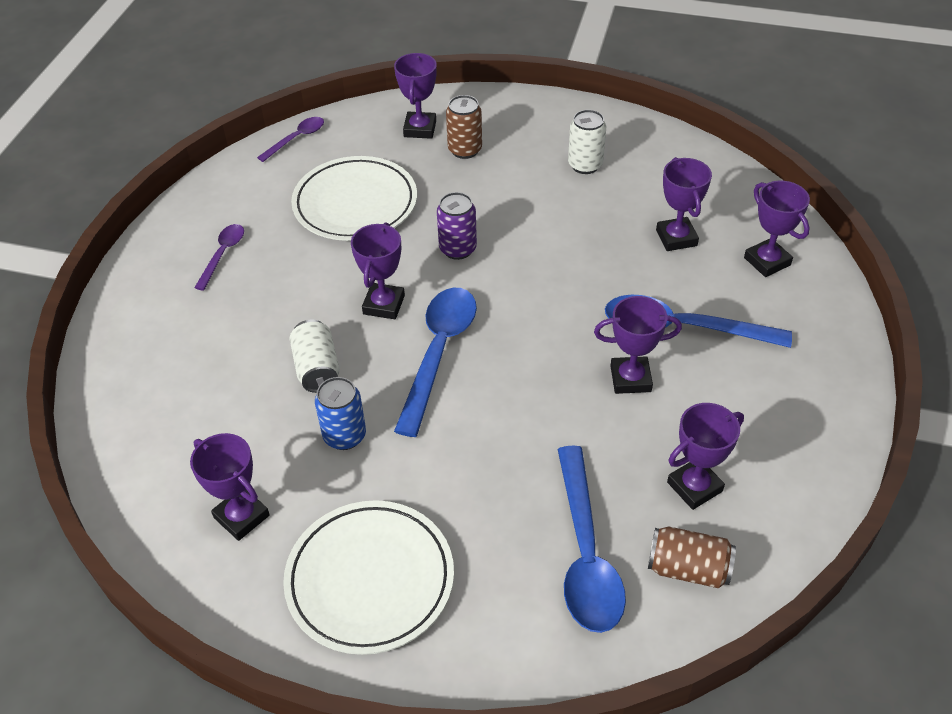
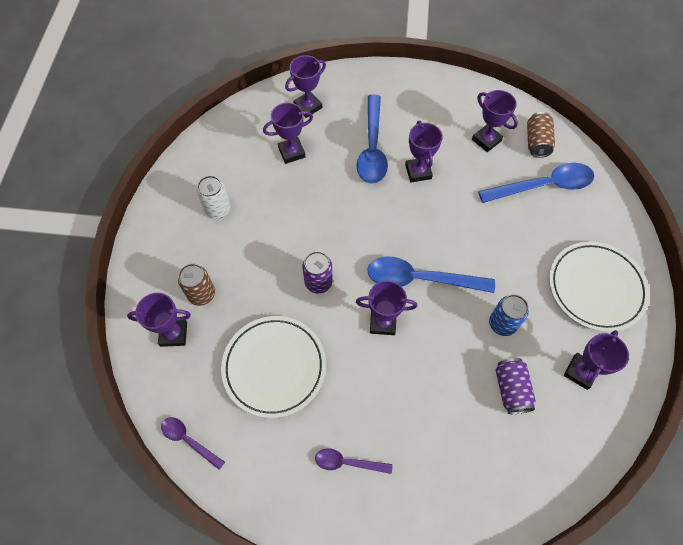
camera: 100 degrees left, 15 degrees up
(247, 425) = (511, 389): none -> purple can
(317, 368) = (451, 355): white can -> none

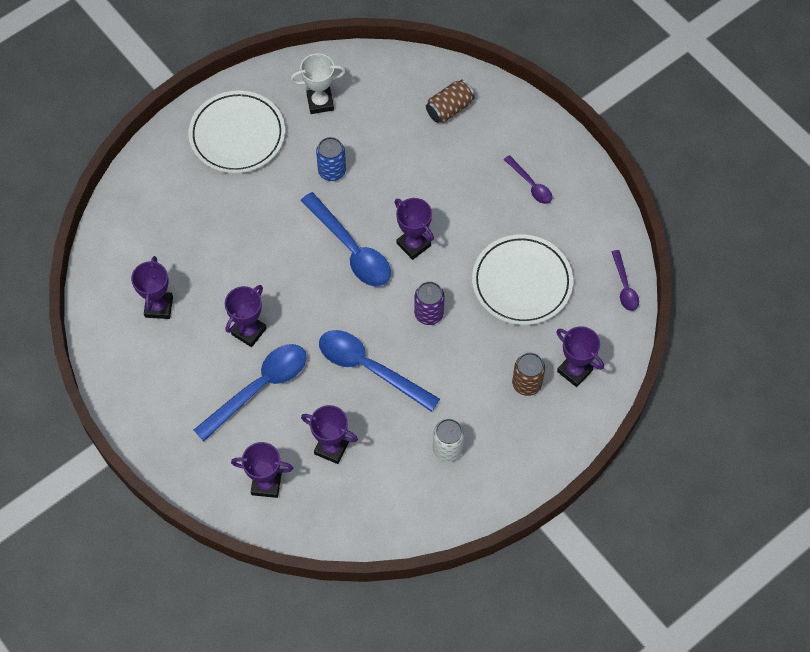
camera: 135 degrees left, 0 degrees up
(511, 389) = (377, 132): purple can -> none
(537, 142) = (122, 267): brown can -> brown can (449, 109)
(543, 186) = (169, 231): blue spoon -> blue spoon (369, 368)
(580, 372) = (320, 102): purple trophy -> white trophy

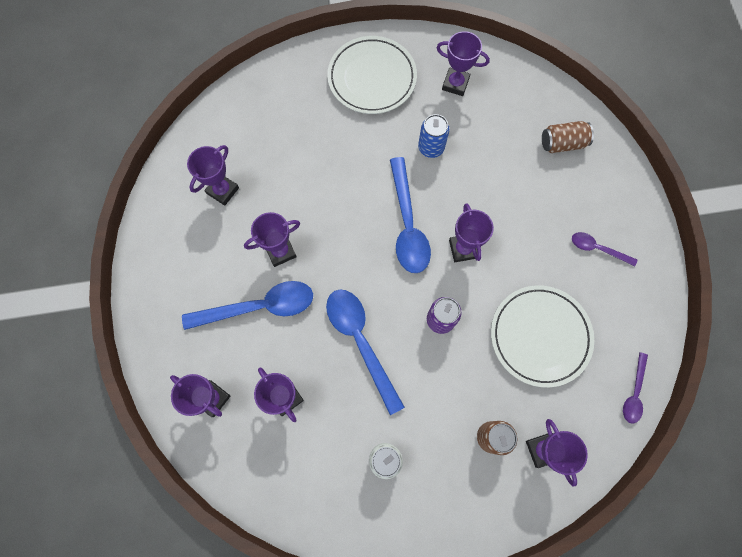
camera: 30 degrees right, 10 degrees up
(320, 102) = (455, 84): white trophy -> purple trophy
(530, 185) = (597, 249): purple spoon -> purple spoon turned 120 degrees clockwise

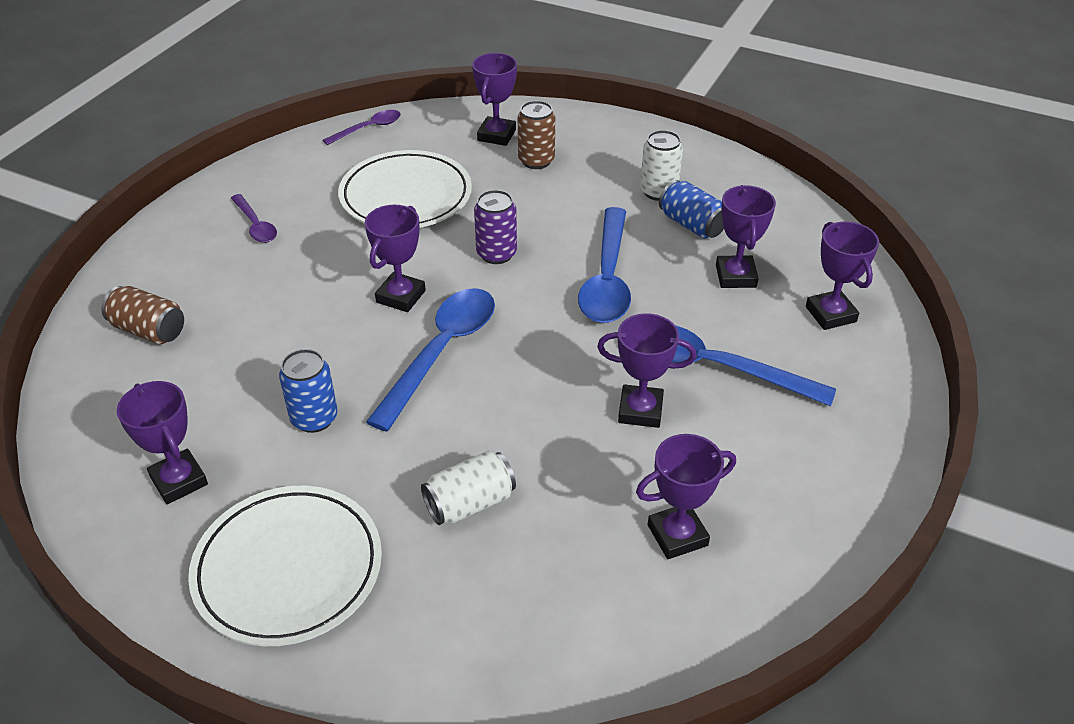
camera: 145 degrees left, 30 degrees down
(323, 150) = (470, 503): none -> white can
(341, 434) = (691, 225): none -> blue can

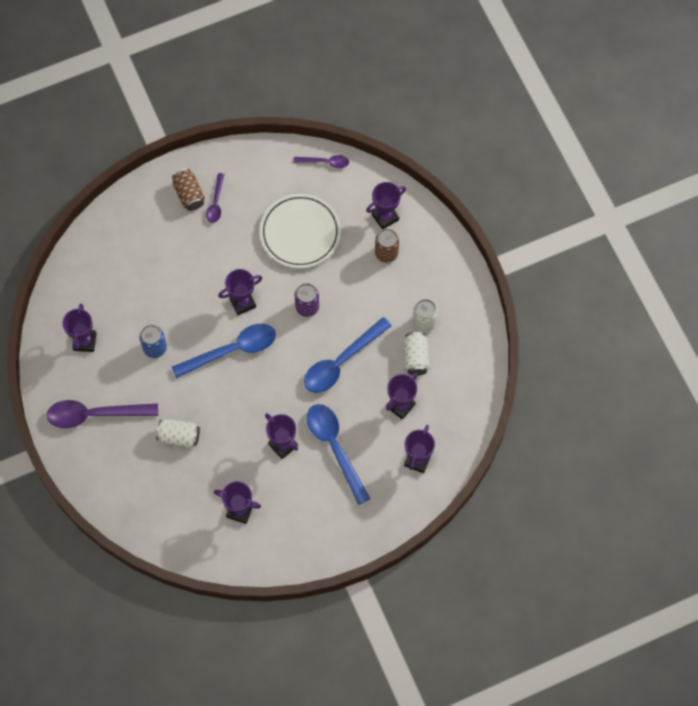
camera: 40 degrees right, 25 degrees up
(149, 330) = (125, 243): brown can -> brown can (189, 195)
(288, 569) = (95, 415): white plate -> purple spoon
(691, 225) = (415, 358): blue can -> white can

